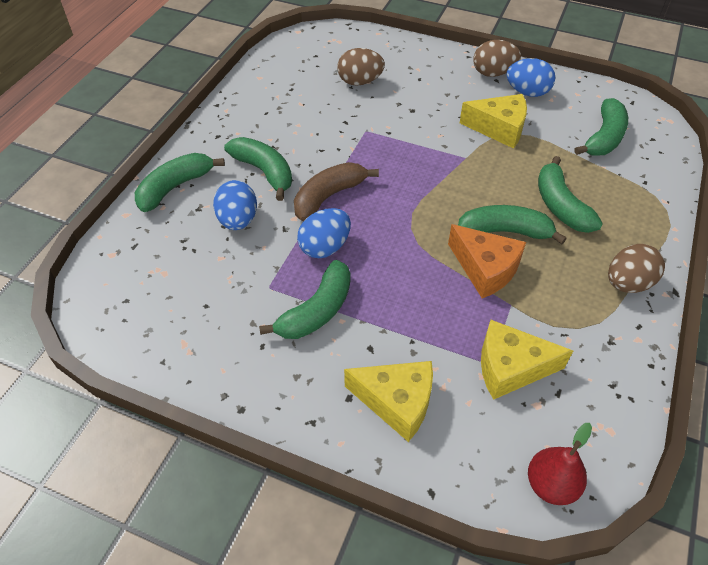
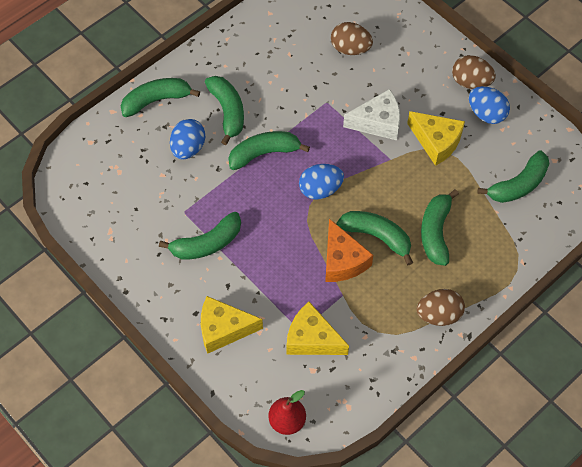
camera: 25 degrees right, 10 degrees up
(325, 247) = (238, 196): blue egg -> blue egg (320, 189)
(329, 196) = (264, 153): brown banana -> green banana
(396, 402) = (223, 329): yellow cheese -> yellow cheese turned 135 degrees clockwise
(430, 131) = (378, 122): none -> white cheese

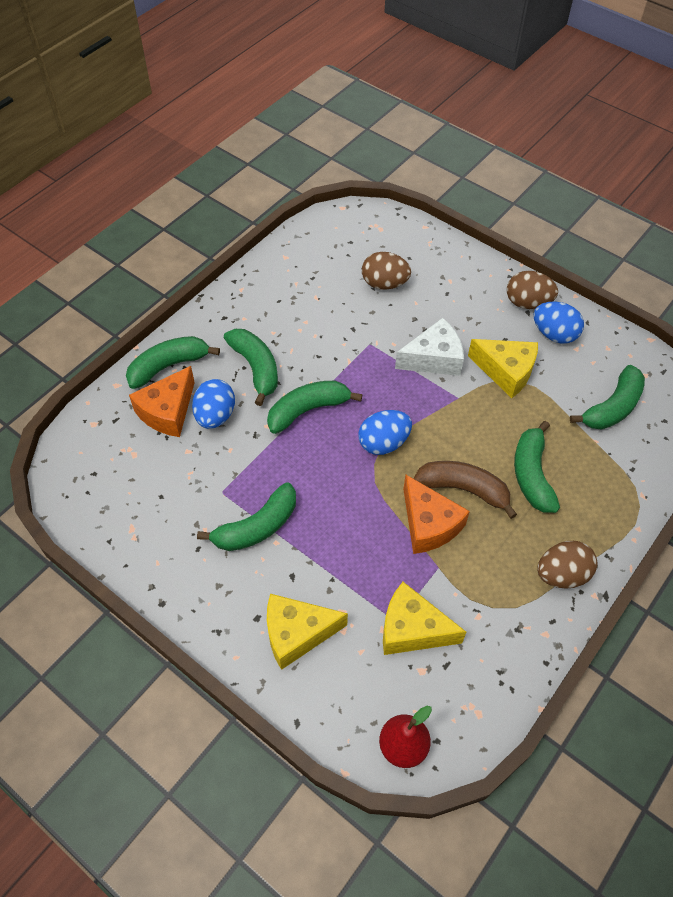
camera: 10 degrees left, 5 degrees down
(150, 139) = (168, 411): none -> orange cheese
(377, 236) = (463, 489): green banana -> brown banana

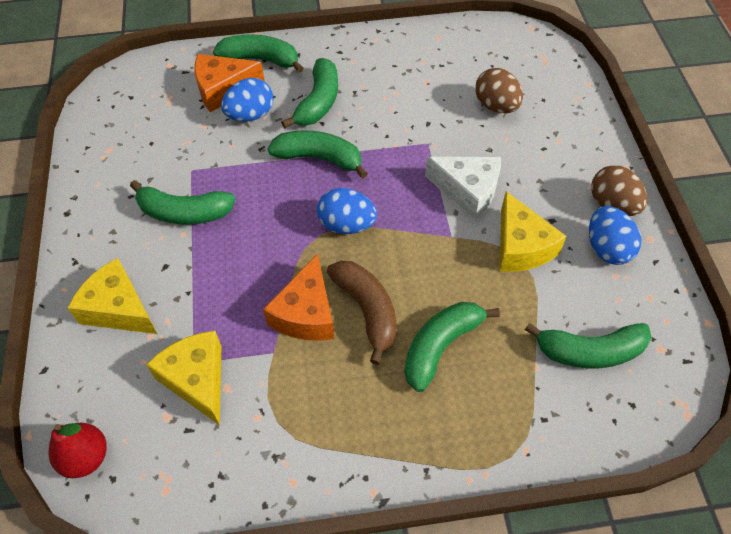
camera: 45 degrees right, 0 degrees up
(561, 574) = (365, 448): brown egg -> none

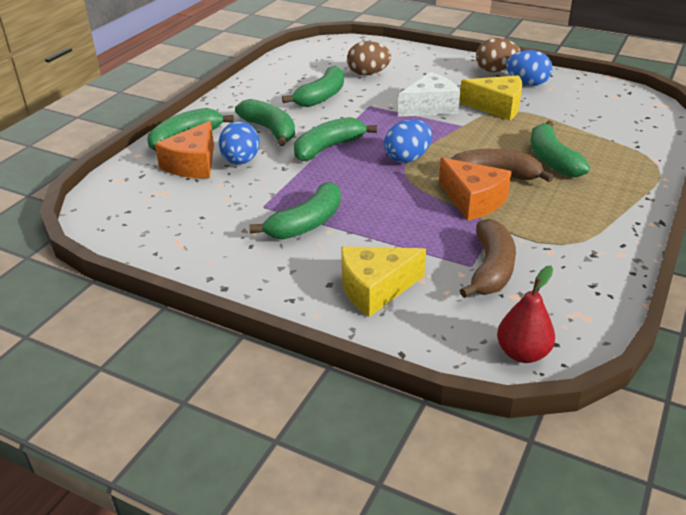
camera: 55 degrees left, 20 degrees down
(197, 380) = (491, 269): yellow cheese -> brown banana
(590, 351) = (599, 115): green banana -> green banana (321, 96)

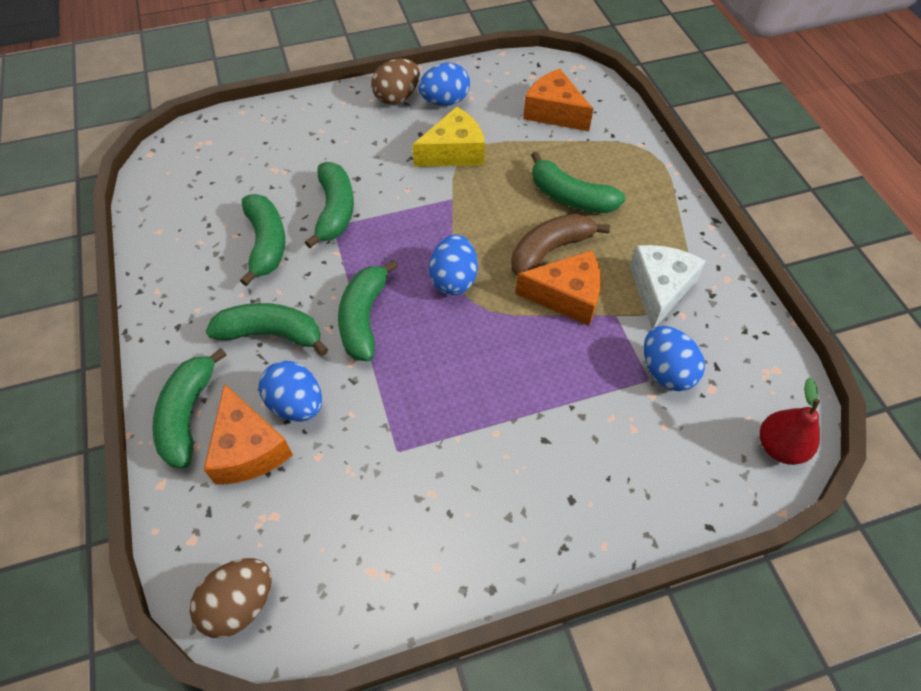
camera: 45 degrees left, 20 degrees up
(306, 223) = (465, 440): green banana -> green banana (335, 211)
(368, 74) = (275, 176): brown egg -> brown egg (240, 604)
(375, 289) = (612, 472): yellow cheese -> none
(430, 107) = (395, 191): white cheese -> white cheese (659, 289)
(491, 269) = (666, 371): brown banana -> blue egg
(604, 118) = (554, 112): none -> orange cheese

